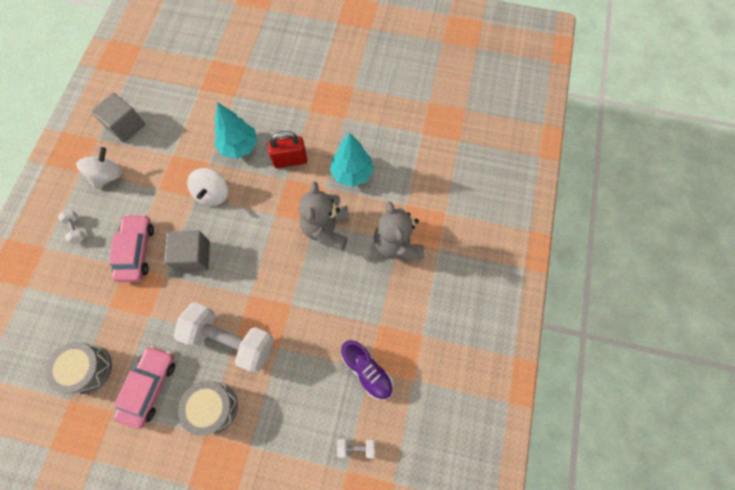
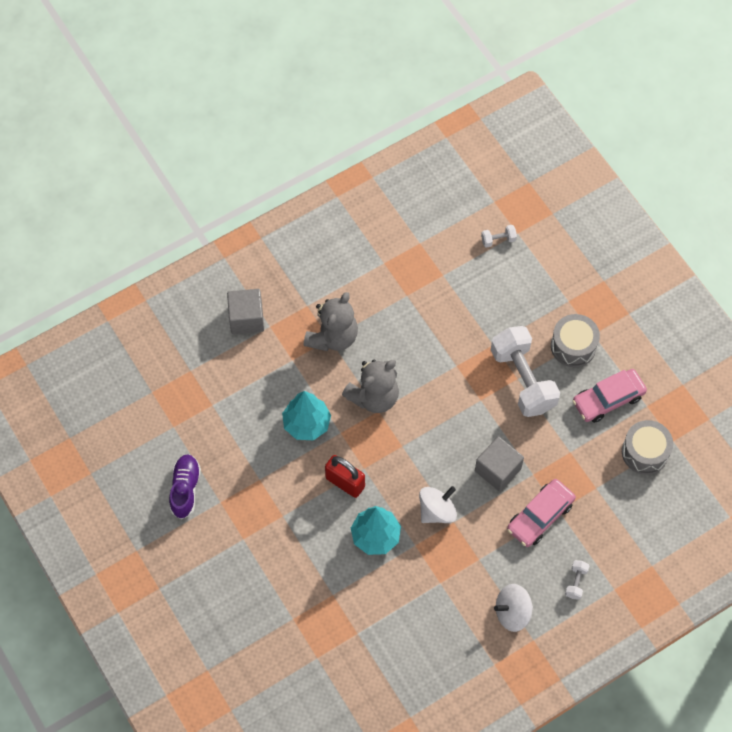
camera: 135 degrees left, 5 degrees down
(126, 126) = (458, 654): grey cube -> grey cube (246, 318)
(356, 447) = (498, 240): white dumbbell -> white dumbbell turned 60 degrees counterclockwise
(367, 371) = (445, 275): purple shoe -> purple shoe (185, 489)

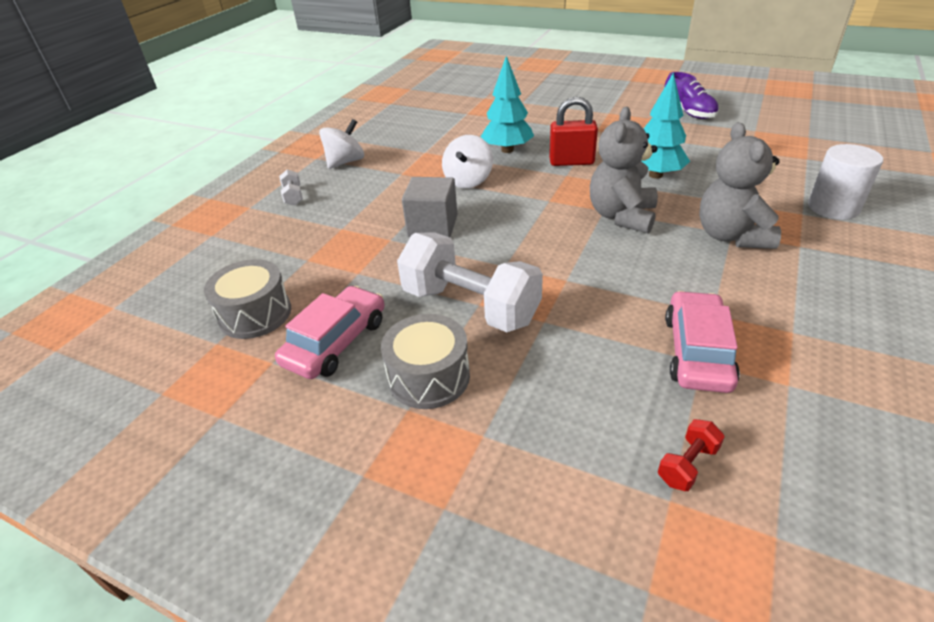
camera: 150 degrees right, 25 degrees down
(246, 318) = (833, 207): grey cube -> white cylinder
(498, 240) = (687, 465): white dumbbell -> red dumbbell
(540, 516) = (360, 217): pink car -> pink car (697, 351)

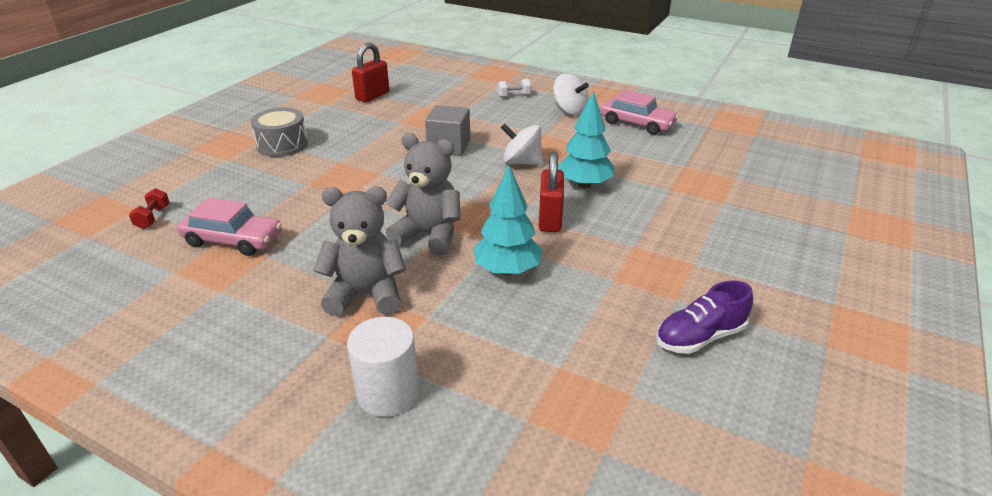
camera: 90 degrees right, 5 degrees down
(255, 314) = (372, 96): grey drum -> red padlock
(336, 342) = (331, 119): pink car -> pink car (637, 123)
(470, 306) = (339, 158): white dumbbell -> none
(687, 465) = (153, 217): red dumbbell -> red dumbbell turned 45 degrees clockwise

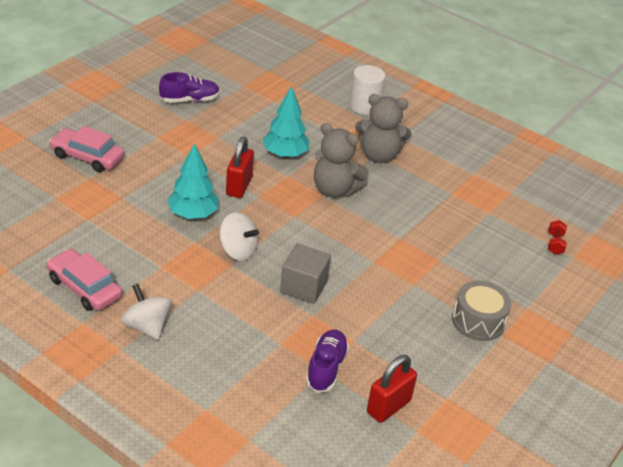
camera: 175 degrees left, 5 degrees up
(233, 240) = (481, 211): pink car -> pink car (87, 157)
(421, 107) = (326, 368): none -> purple shoe
(514, 95) = (201, 373): white dumbbell -> none

